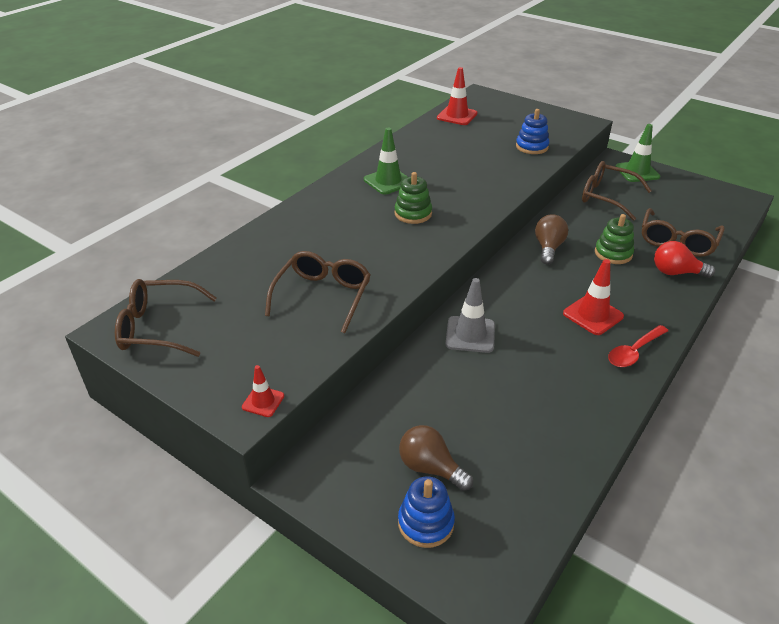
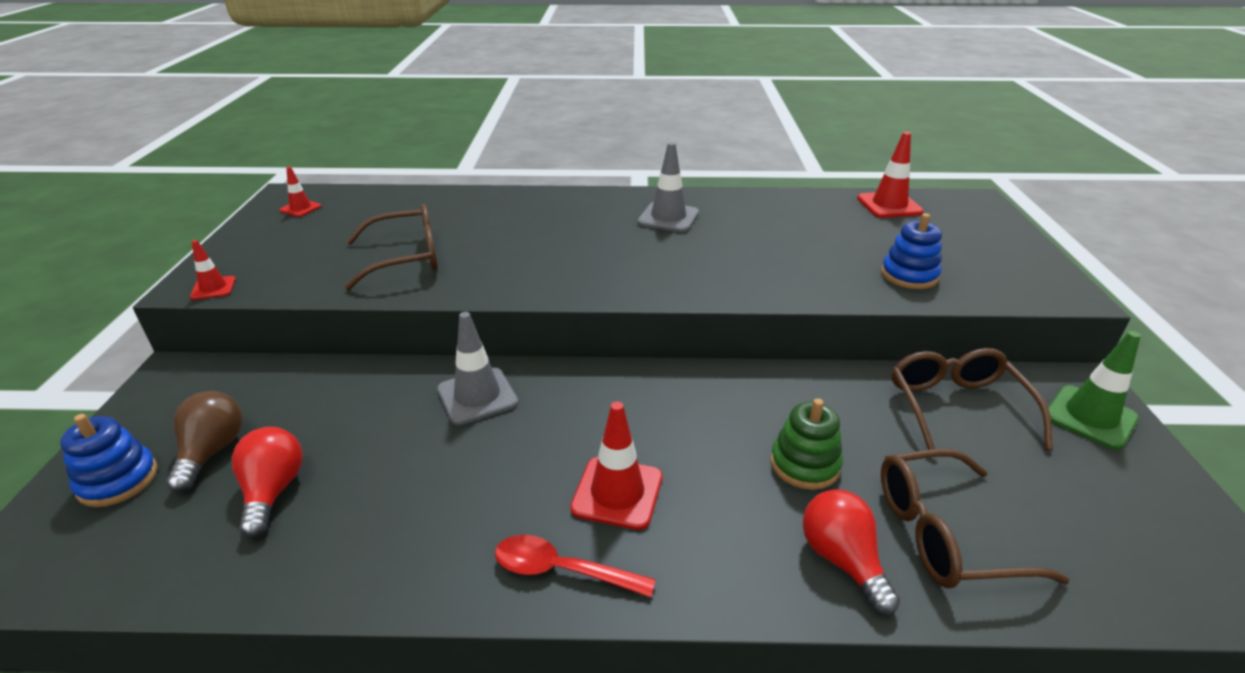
camera: 55 degrees right, 5 degrees down
(158, 327) = (300, 208): brown glasses -> red traffic cone
(388, 181) = (668, 218): green traffic cone -> grey traffic cone
(413, 213) = (620, 252): green stacking toy -> none
(497, 444) = (273, 491): none -> red light bulb
(548, 248) = (737, 396): brown light bulb -> none

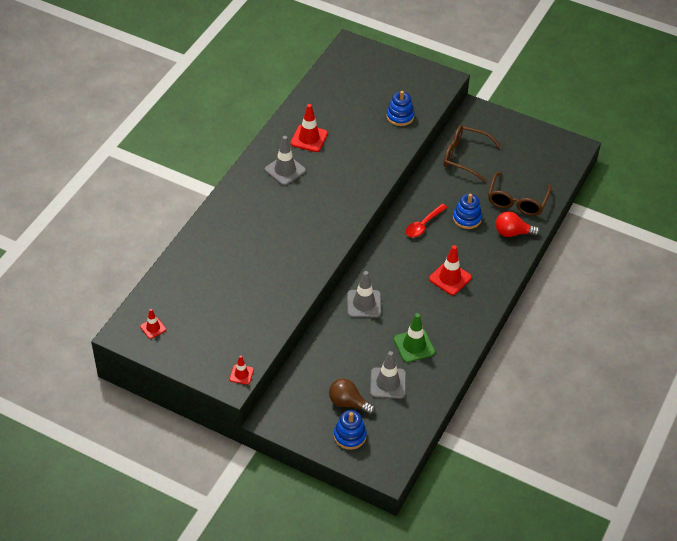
camera: 65 degrees left, 15 degrees up
(273, 491) = (388, 383): red light bulb -> grey traffic cone
(406, 258) = (259, 290): brown glasses -> none
(562, 570) = (477, 306): red spoon -> red spoon (423, 225)
(804, 464) = (467, 218): green stacking toy -> blue stacking toy
(889, 205) = (332, 80): red traffic cone -> red traffic cone (309, 138)
(1090, 417) = (491, 124): green traffic cone -> green traffic cone (414, 346)

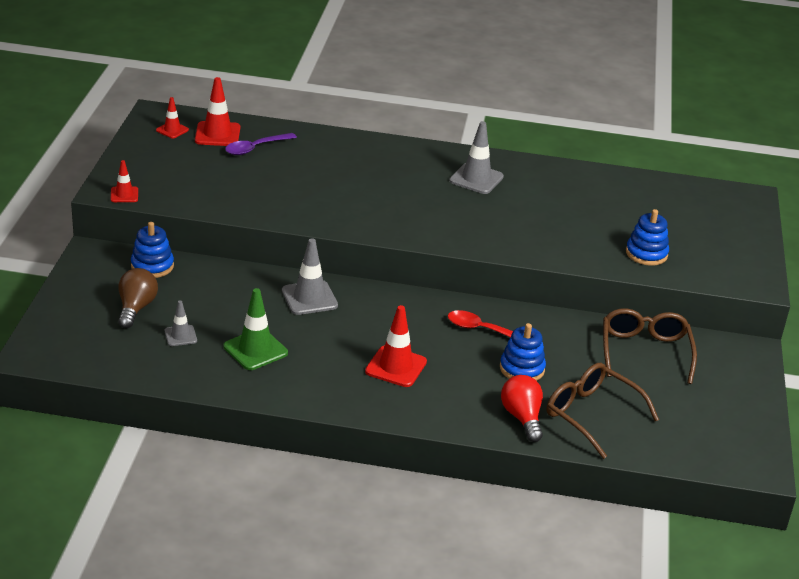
camera: 70 degrees right, 15 degrees down
(200, 282) = (255, 148): none -> purple spoon
(309, 138) = (546, 188): red traffic cone -> red traffic cone (217, 134)
(350, 436) = (82, 316): blue stacking toy -> blue stacking toy (152, 266)
(388, 383) = (180, 336): grey traffic cone -> grey traffic cone, size x0.58
(517, 201) = (591, 415): brown glasses -> brown glasses turned 45 degrees clockwise

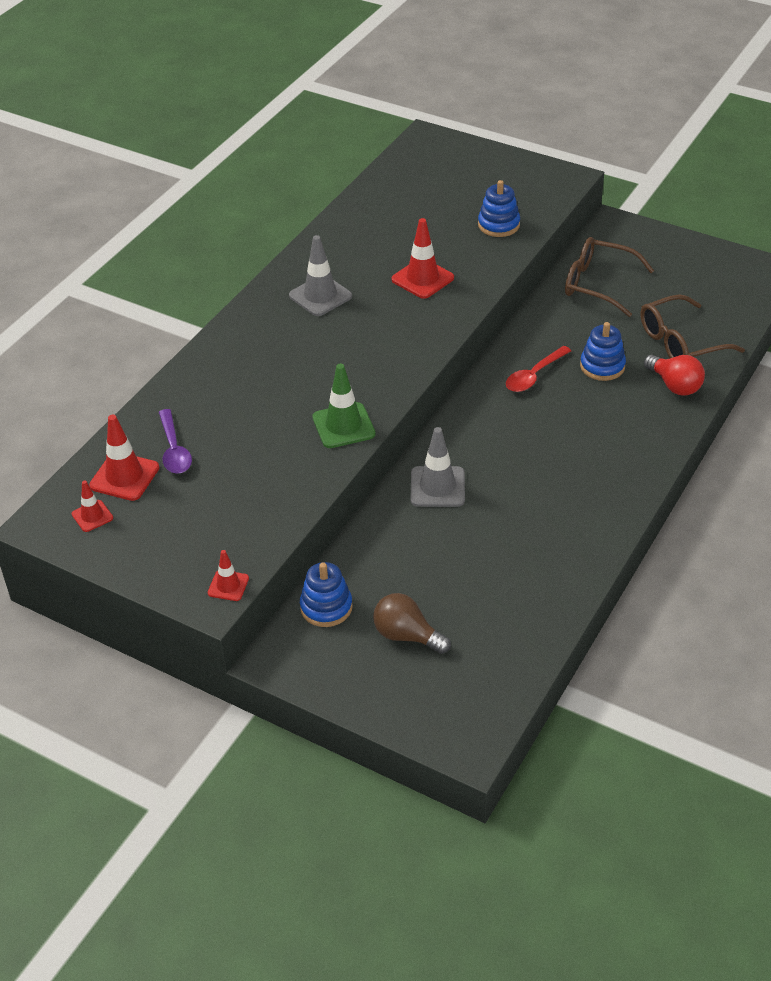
camera: 65 degrees left, 10 degrees up
(180, 336) = (473, 605): grey traffic cone -> none
(255, 350) = (517, 548): green traffic cone -> green traffic cone (343, 426)
(396, 367) = (575, 449): red traffic cone -> red traffic cone (422, 279)
(522, 417) = (674, 385): red light bulb -> red light bulb turned 135 degrees counterclockwise

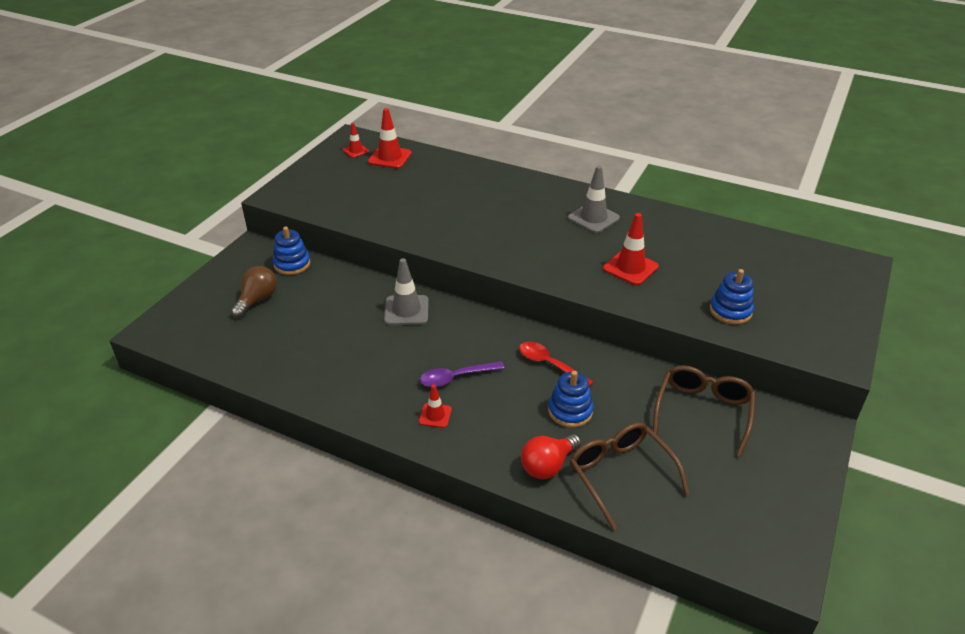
camera: 85 degrees right, 5 degrees down
(174, 450) = (414, 172): purple spoon -> purple spoon (456, 378)
(228, 586) = (285, 201): red traffic cone -> red traffic cone (435, 415)
(343, 426) = (437, 236): green traffic cone -> none

